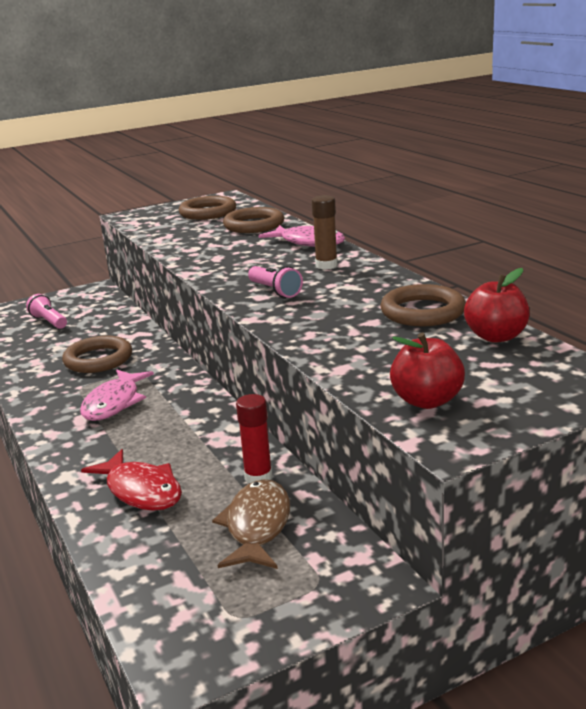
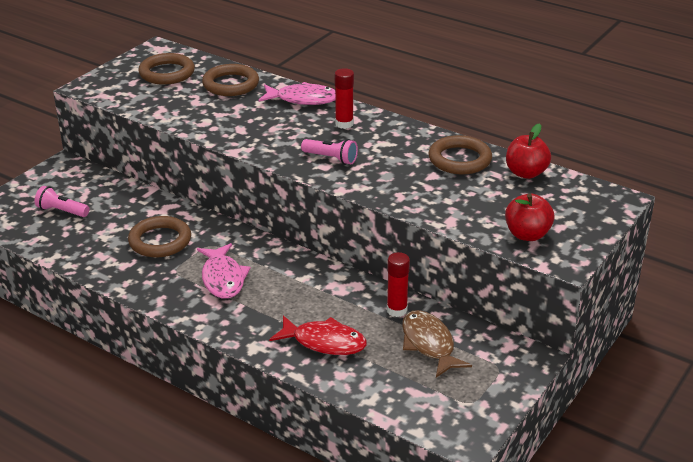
camera: 30 degrees left, 10 degrees up
(326, 265) = (344, 124): brown glue stick -> red glue stick

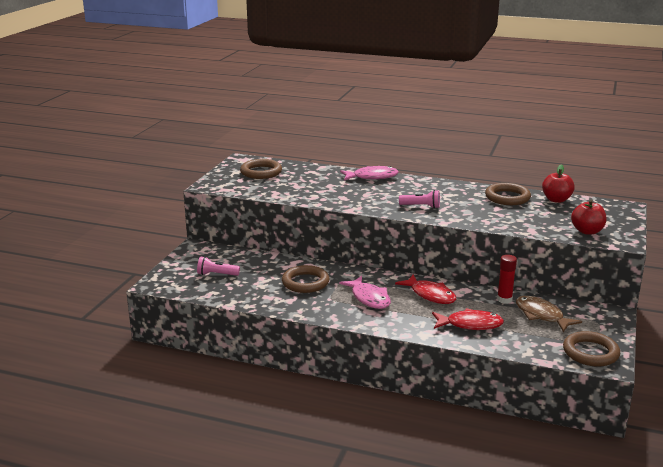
camera: 15 degrees left, 10 degrees down
(231, 84) = (313, 174): brown ring -> brown ring (590, 352)
(304, 286) = (430, 295): none -> red fish
(344, 124) = (413, 187): red glue stick -> none

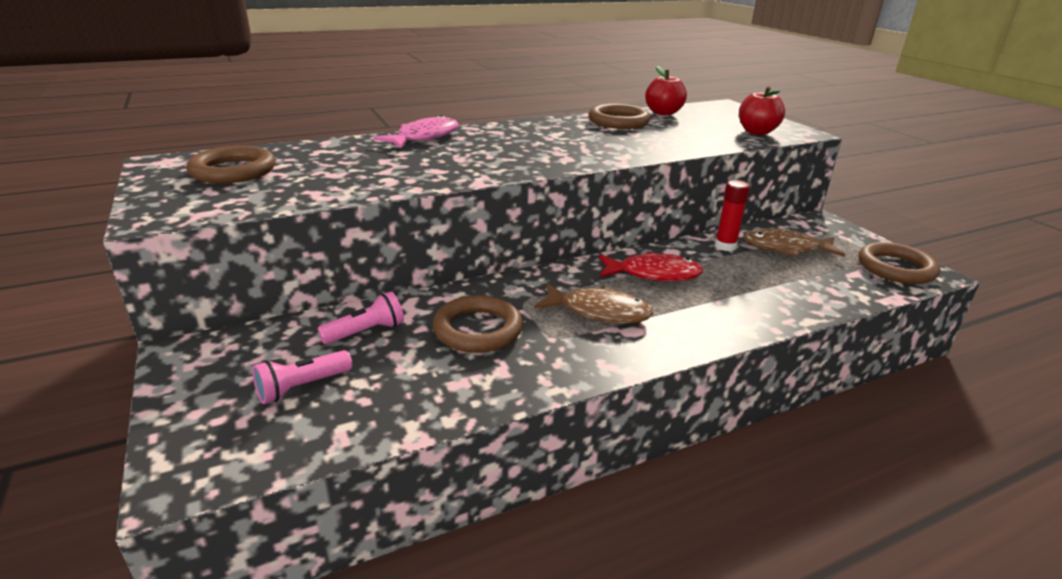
camera: 45 degrees left, 5 degrees up
(369, 298) = (599, 312): pink fish -> brown fish
(421, 206) = (556, 153): pink flashlight -> pink flashlight (366, 332)
(470, 324) = (757, 291): red fish -> none

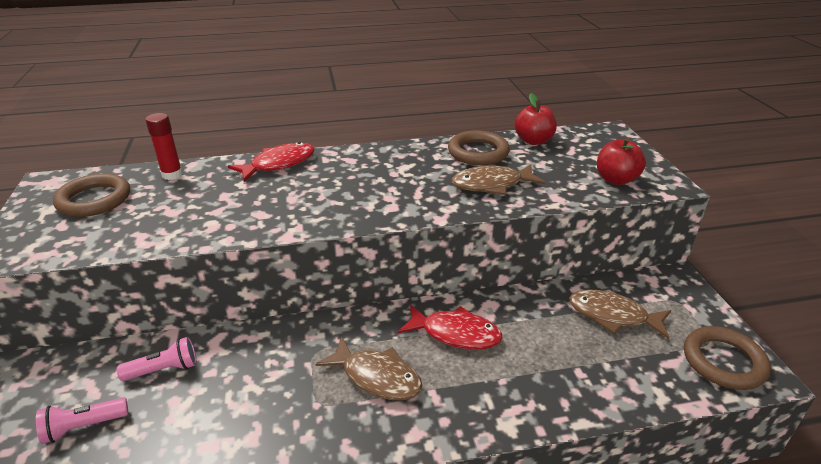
camera: 15 degrees right, 5 degrees up
(424, 137) = (279, 164): pink fish -> red fish
(478, 329) = (257, 382): brown ring -> none
(650, 140) = (492, 185): none -> brown fish
(725, 246) = (549, 304): red glue stick -> red glue stick (172, 175)

